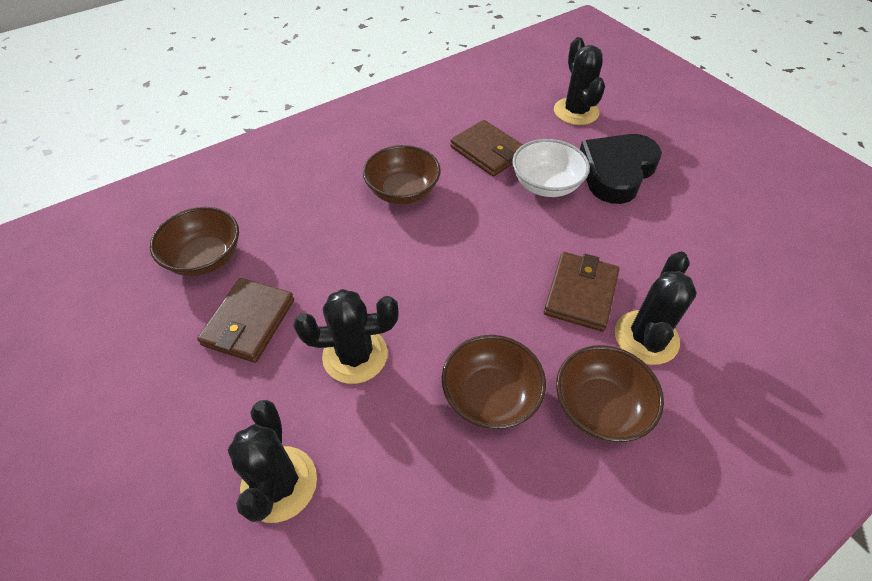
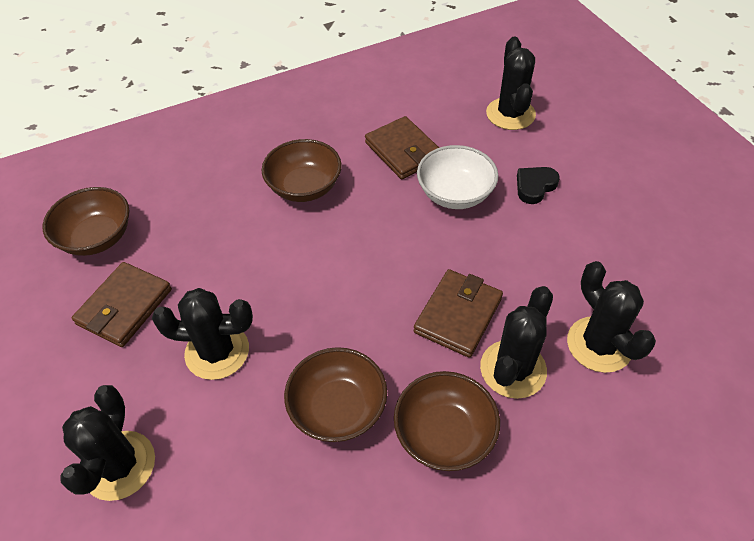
camera: 10 degrees right, 0 degrees up
(616, 172) = (535, 186): black heart -> black heart, size x0.50
(717, 306) = (599, 344): none -> black cactus

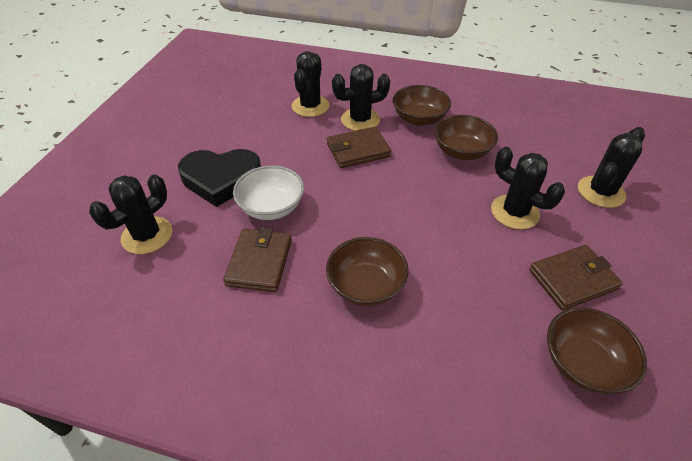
camera: 140 degrees left, 5 degrees down
(535, 186) = (221, 179): black heart -> black heart, size x2.01

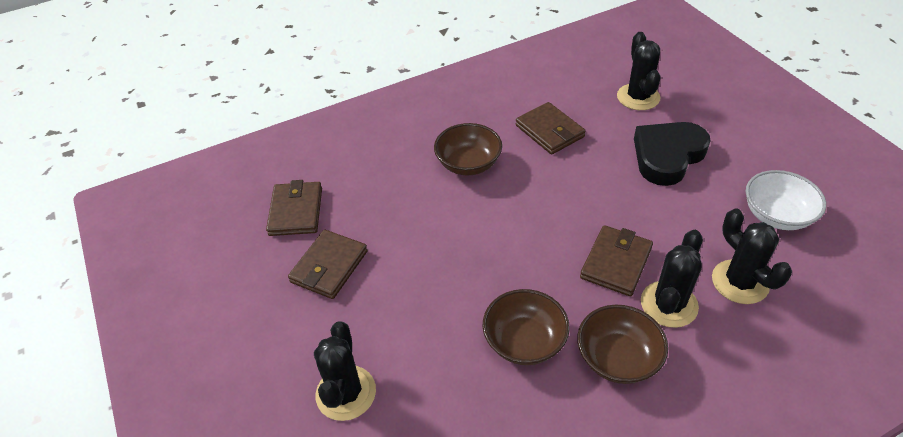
camera: 140 degrees right, 0 degrees up
(271, 207) = (599, 164): white bowl -> white bowl (776, 215)
(514, 212) = (414, 299): black cactus -> none
(583, 363) = (296, 211): brown bowl -> brown wallet

